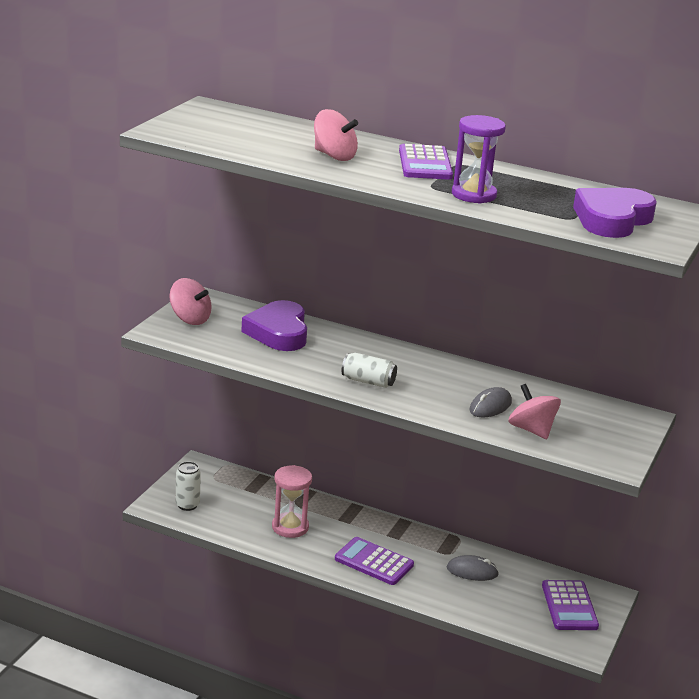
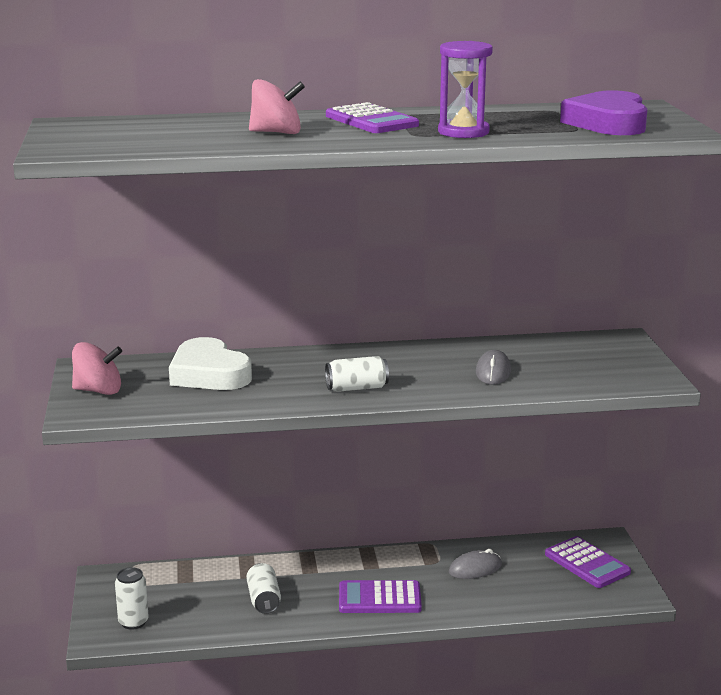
camera: 30 degrees left, 5 degrees down
(278, 332) = (209, 374): purple heart -> white heart
(290, 527) = (264, 600): pink hourglass -> white can
(531, 430) = (554, 379): pink spinning top -> none

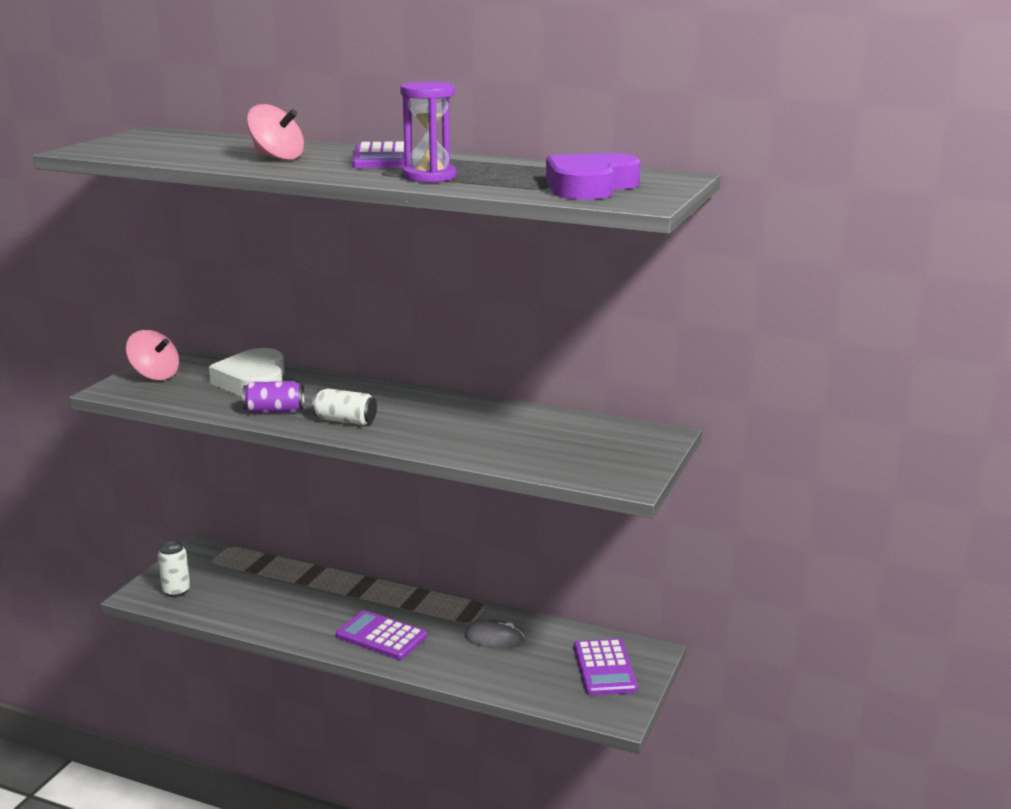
camera: 30 degrees right, 0 degrees up
(264, 600) = (290, 606): white can -> none
(277, 395) = (274, 411): none -> purple can
(493, 372) = (484, 435): grey mouse -> none

